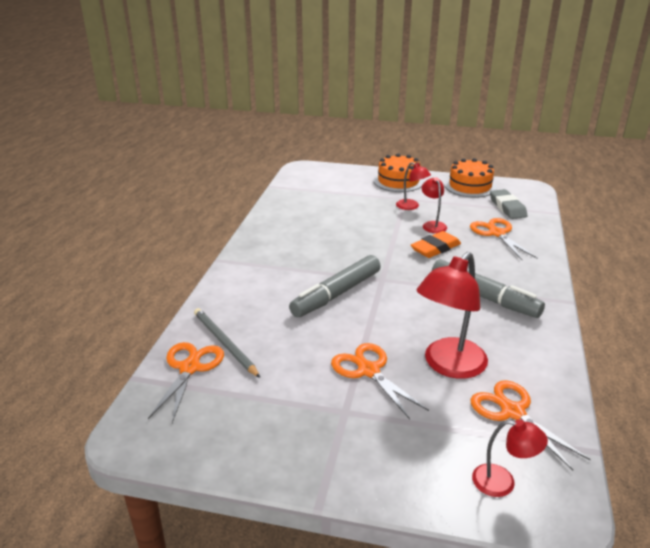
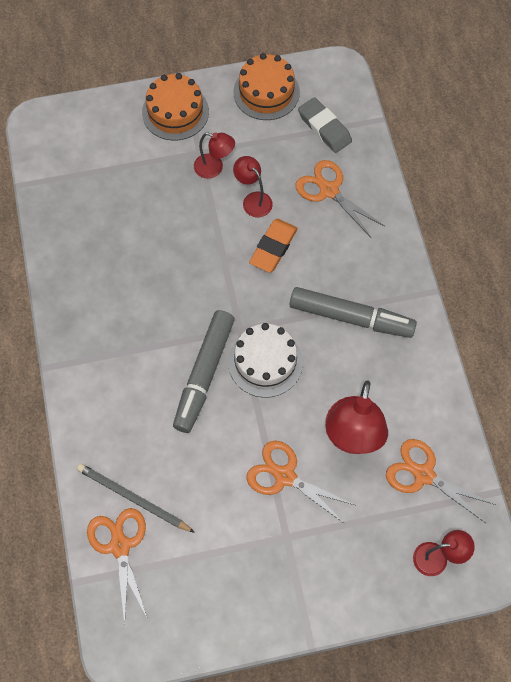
camera: 25 degrees left, 35 degrees up
(393, 301) = (265, 362): none -> white cake

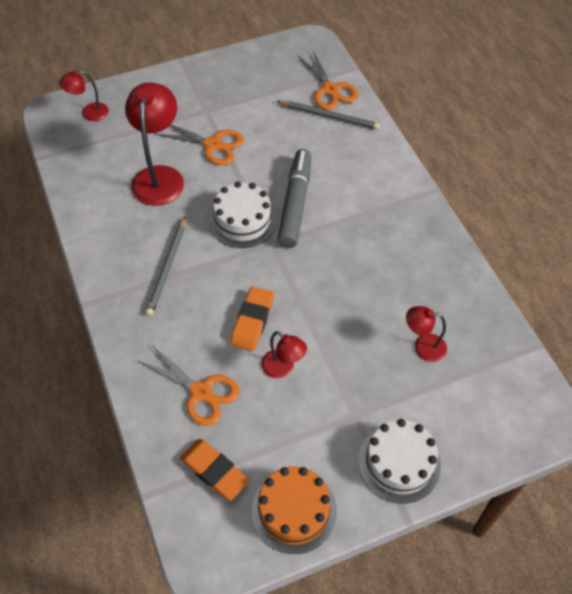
camera: 170 degrees right, 10 degrees down
(175, 112) = (399, 463): orange cake -> white cake
(214, 168) = (334, 398): red lamp -> red lamp (423, 346)
(324, 128) = (214, 471): grey eraser -> orange eraser
(351, 317) = (167, 268): grey marker -> grey pencil
(423, 474) = (99, 160): orange scissors -> none

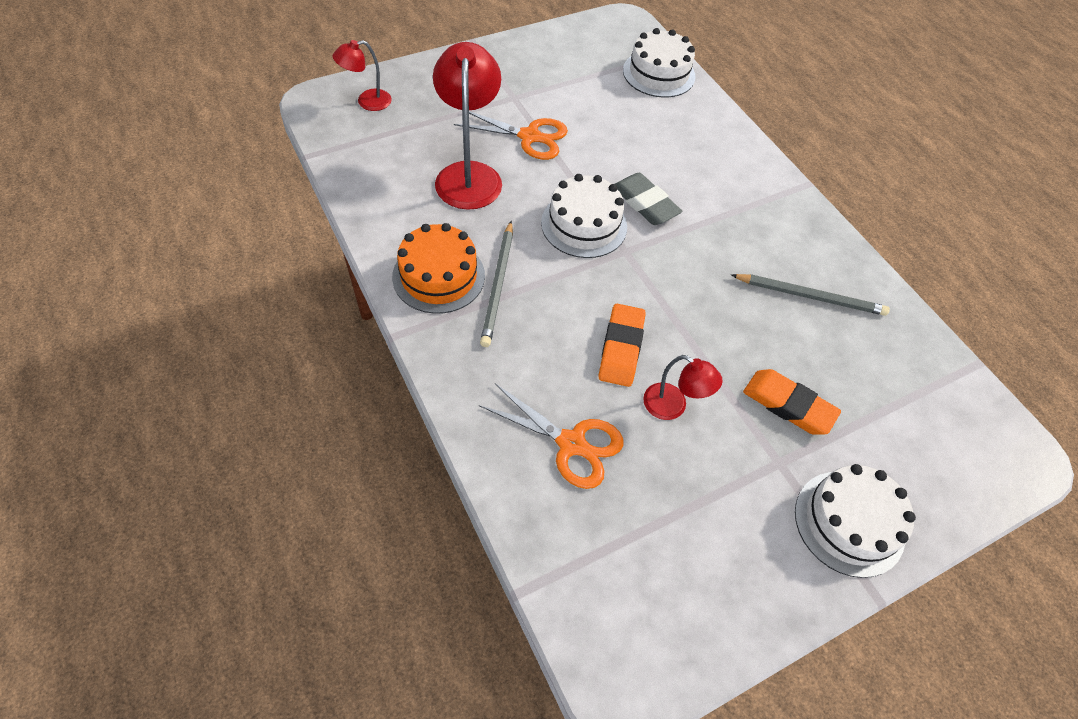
camera: 10 degrees left, 0 degrees up
(214, 471) = (610, 550): orange eraser -> orange eraser (788, 405)
(294, 510) = (727, 598): orange cake -> orange cake (438, 276)
(295, 204) = (645, 203): grey marker -> grey eraser
(329, 117) = (664, 103): grey pencil -> grey pencil (810, 296)
(330, 90) = (659, 73): orange scissors -> white cake
(423, 346) = (841, 371): red lamp -> none

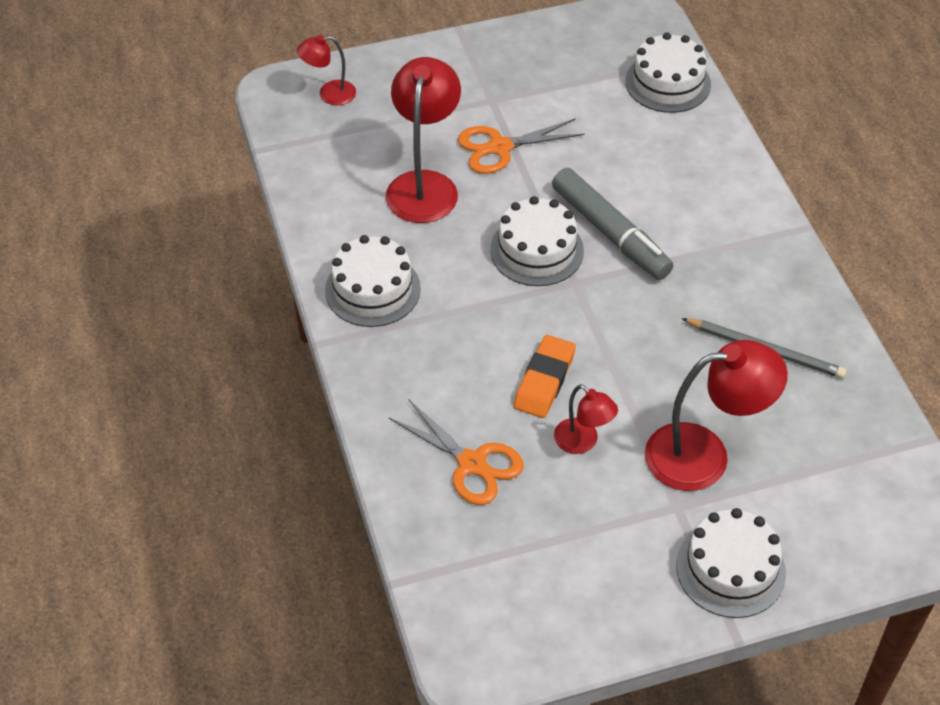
camera: 15 degrees right, 5 degrees down
(438, 276) = (372, 289): orange cake -> white cake
(498, 285) = (431, 305): grey pencil -> none
(529, 137) = (500, 147): orange scissors -> orange scissors turned 135 degrees clockwise
(645, 203) = (610, 233): grey eraser -> grey marker
(788, 405) = (704, 455): orange eraser -> red lamp

